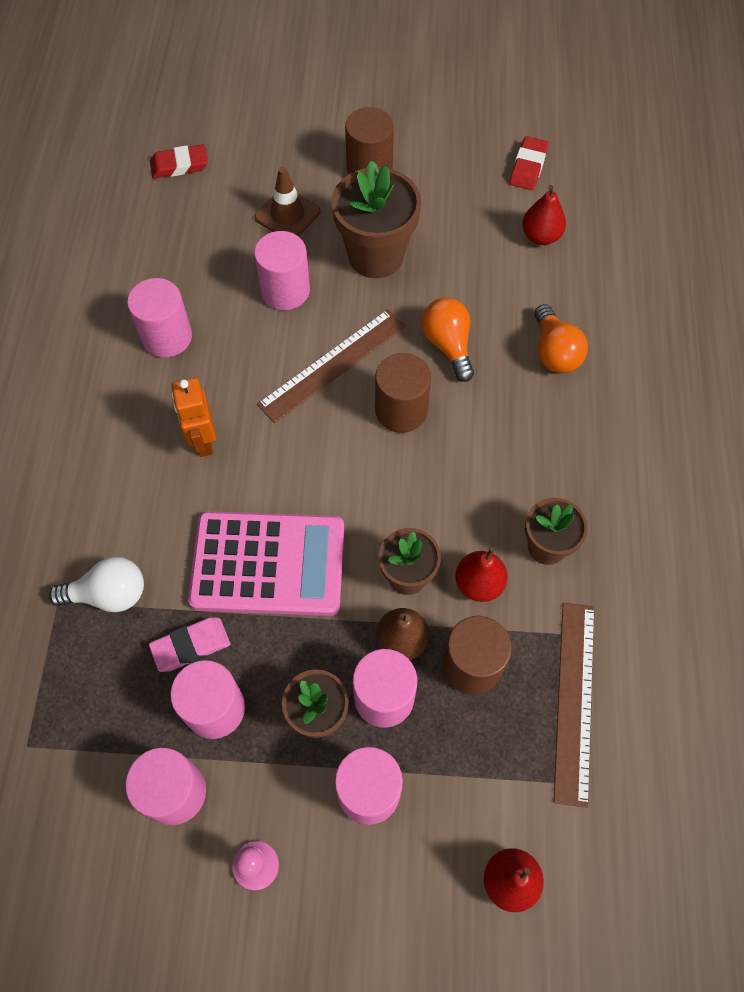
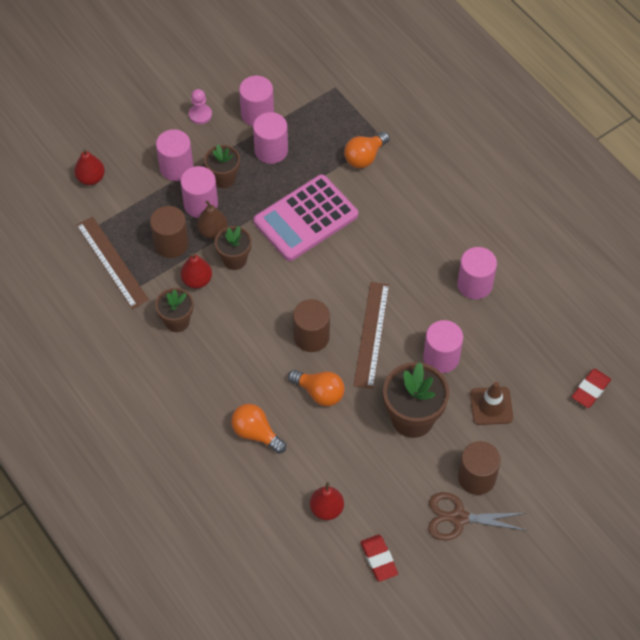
camera: 140 degrees right, 5 degrees down
(108, 594) = (365, 157): white light bulb -> orange light bulb
(191, 646) = (306, 164): pink eraser -> none
(203, 441) = (396, 248): orange robot -> none
(421, 150) = (458, 518): none -> brown scissors

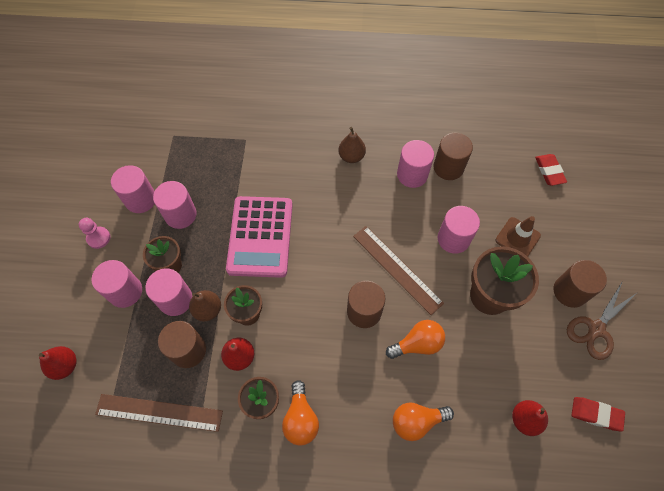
camera: 50 degrees left, 5 degrees up
(365, 157) = (248, 161): orange light bulb -> orange light bulb (300, 418)
(446, 227) = (351, 156): none -> brown pear
(511, 307) = (448, 167): none -> brown cylinder

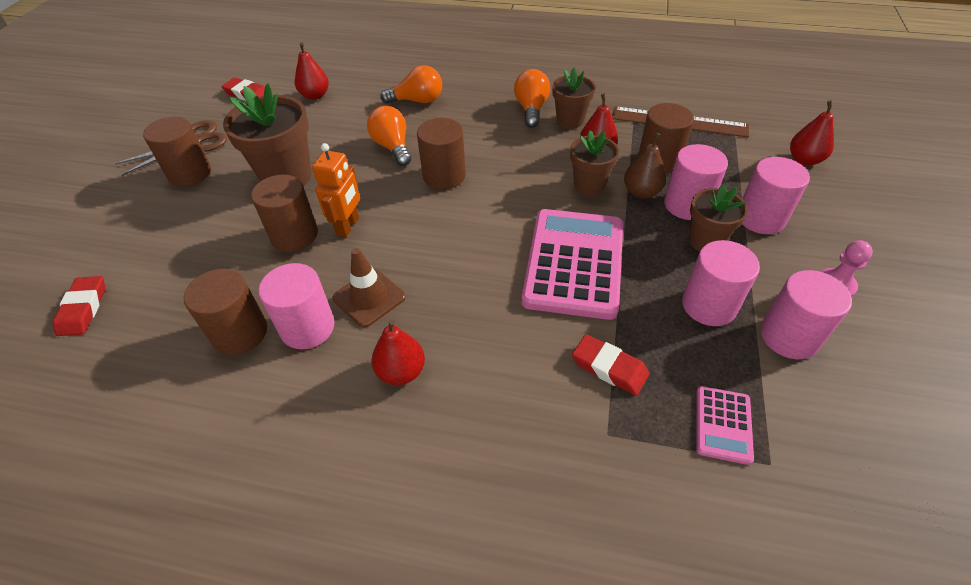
camera: 170 degrees left, 15 degrees down
(190, 149) = (722, 424): none -> pink calculator
(242, 171) = (609, 367): none -> red eraser
(351, 156) = (401, 372): brown pear -> red pear
(397, 269) = (387, 211): brown ruler -> none
(417, 344) = (392, 147): orange light bulb -> orange light bulb turned 75 degrees clockwise
(419, 251) = (348, 226): none -> orange robot
(453, 239) = (294, 235): pink cylinder -> brown cylinder
(517, 238) = (207, 228): brown traffic cone -> brown traffic cone (369, 298)

